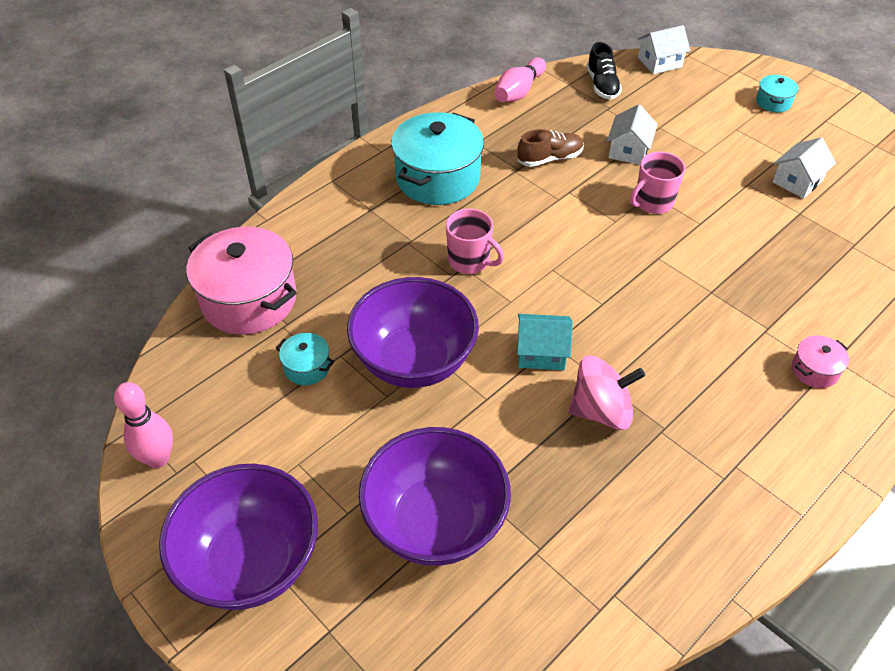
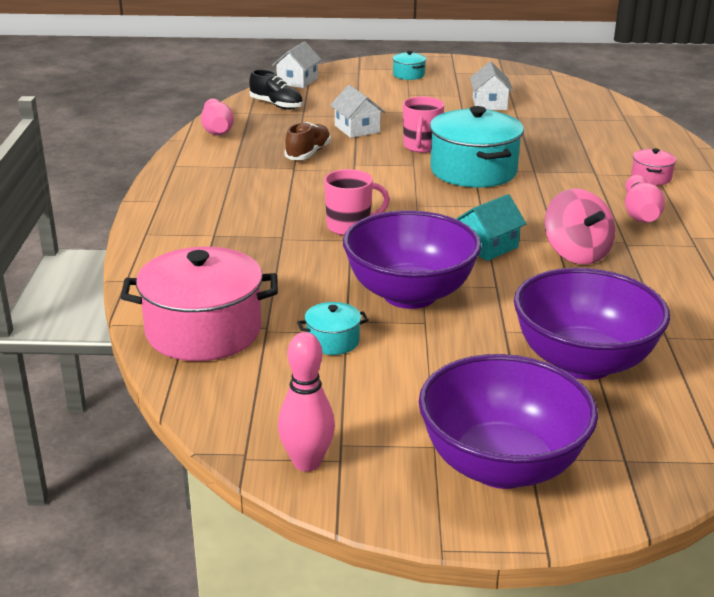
camera: 45 degrees left, 20 degrees down
(438, 178) = (238, 196): turquoise pot -> turquoise pot (473, 171)
(601, 411) = (576, 253): pink spinning top -> pink spinning top turned 120 degrees clockwise
(731, 406) = (640, 213): none -> pink bowling pin

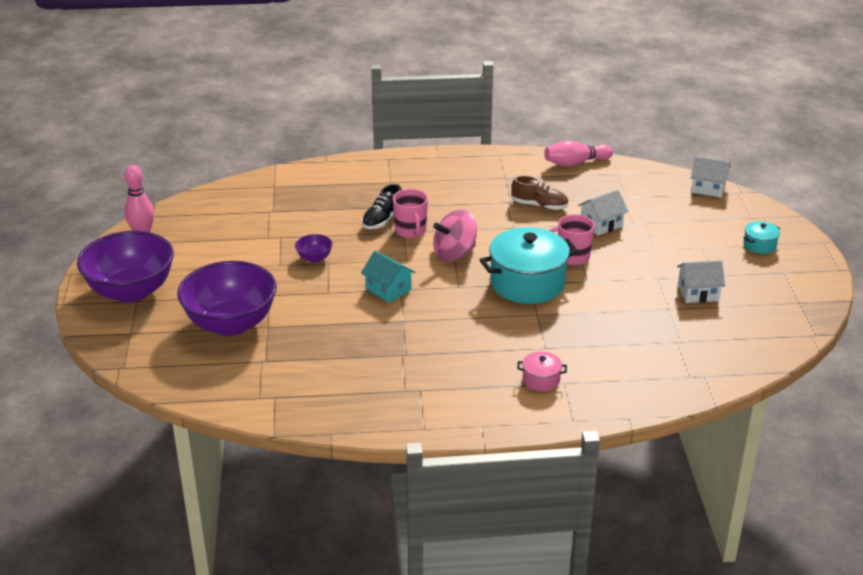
camera: 85 degrees right, 5 degrees up
(203, 331) = (268, 192): pink pot -> none
(276, 105) = (641, 183): black shoe -> black shoe (383, 220)
(332, 341) = (257, 233): turquoise pot -> none
(409, 295) = (314, 258): purple bowl -> purple bowl, size x0.41
(576, 253) = (382, 329): pink spinning top -> pink spinning top (454, 253)
(640, 213) = (461, 366): pink bowling pin -> none

